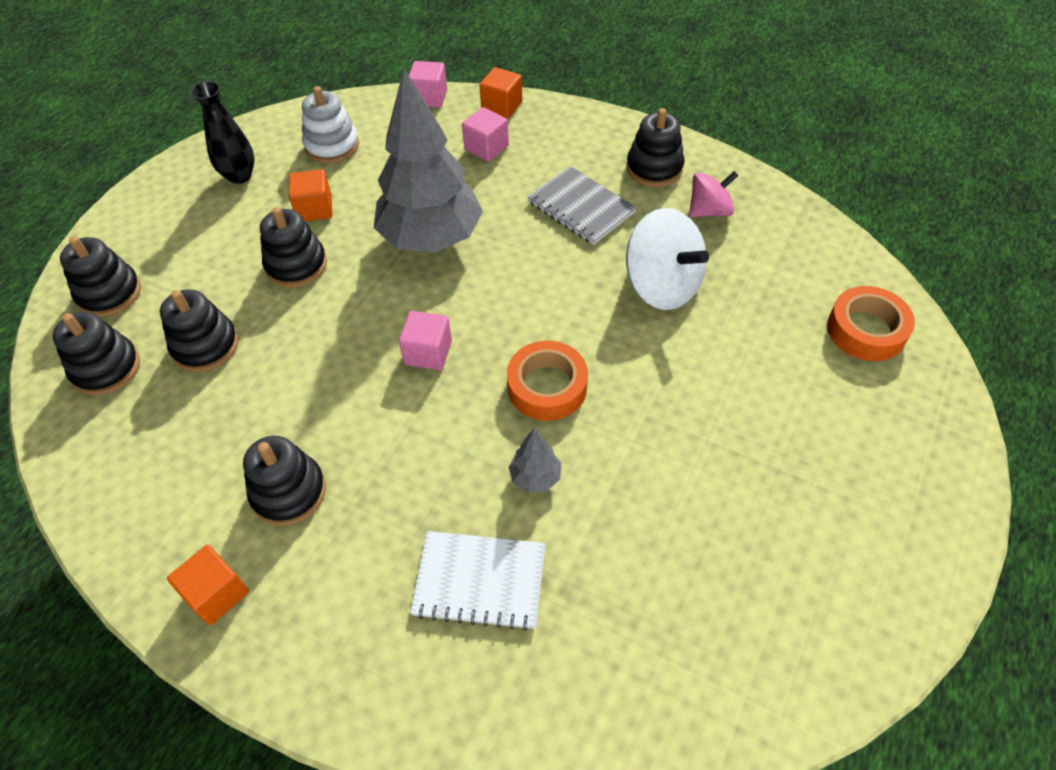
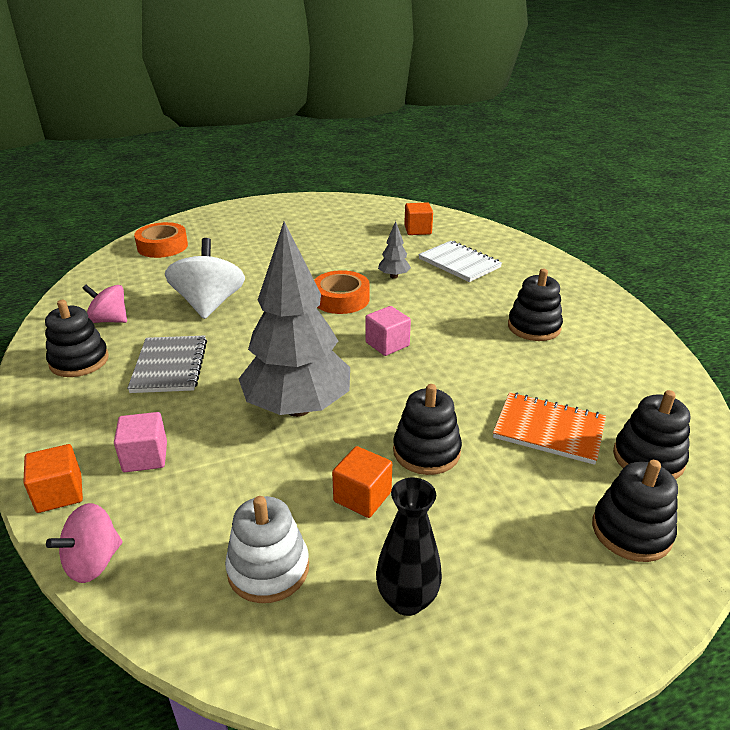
camera: 140 degrees left, 20 degrees down
(205, 346) = (549, 430): black stacking toy -> orange notebook
(217, 593) = (599, 311): orange cube -> orange cube (417, 230)
(429, 98) = (93, 562): pink cube -> pink spinning top

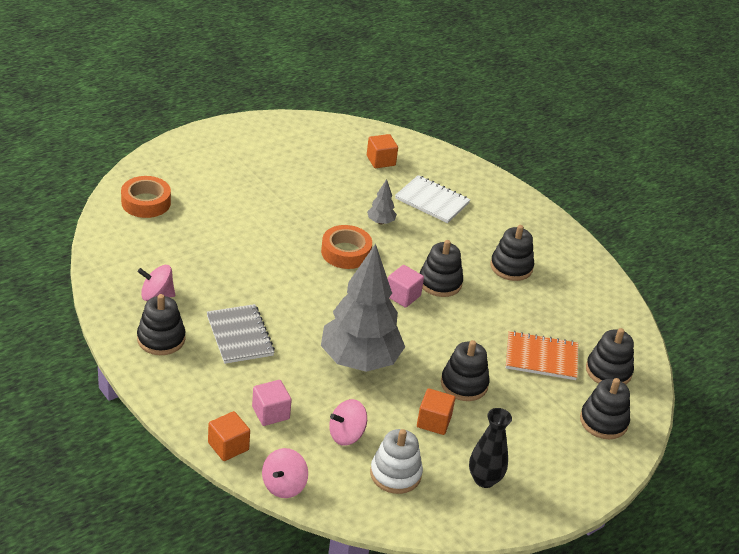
camera: 20 degrees left, 5 degrees up
(209, 304) = (234, 269): white spinning top -> none
(228, 499) = (346, 435): none -> pink spinning top
(439, 335) = (440, 282): none -> black stacking toy

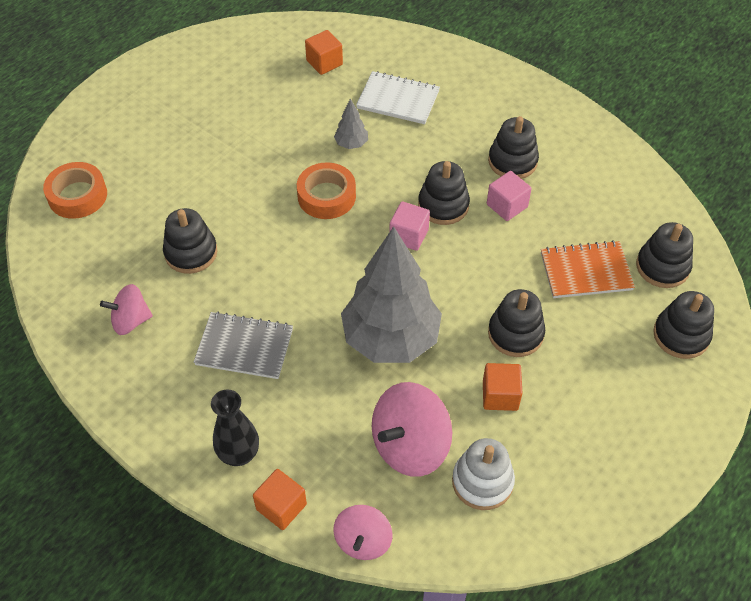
camera: 10 degrees left, 15 degrees up
(161, 339) = (155, 380): black stacking toy -> black stacking toy (191, 253)
(239, 336) = (244, 347): grey notebook -> grey notebook turned 45 degrees counterclockwise
(270, 413) = (314, 443): pink cube -> pink cube (507, 206)
(346, 435) = (410, 446): pink spinning top -> pink spinning top, size x1.65
(484, 479) = (582, 456): black vase -> black vase (239, 454)

